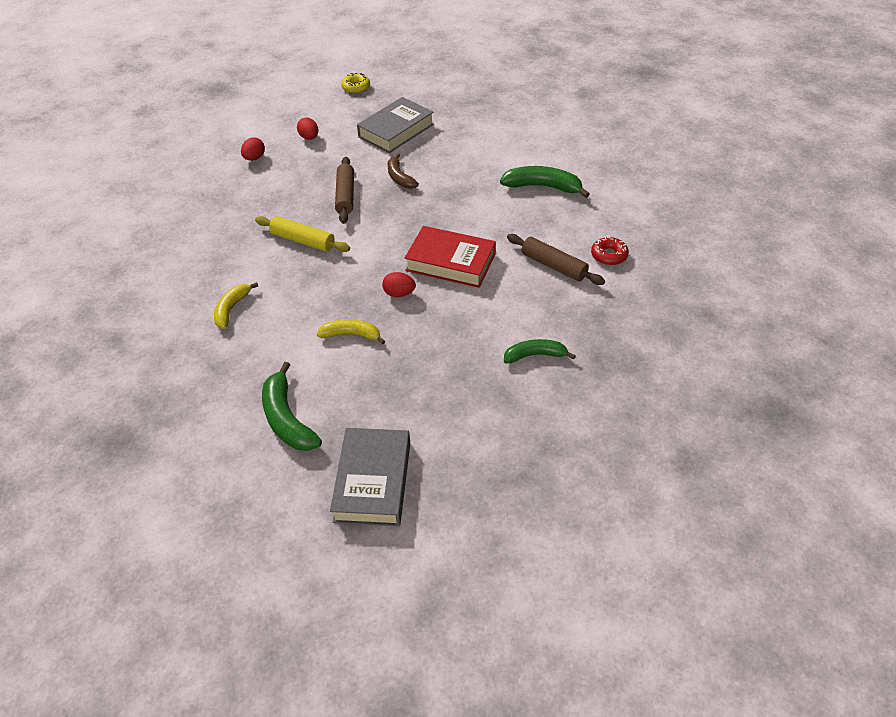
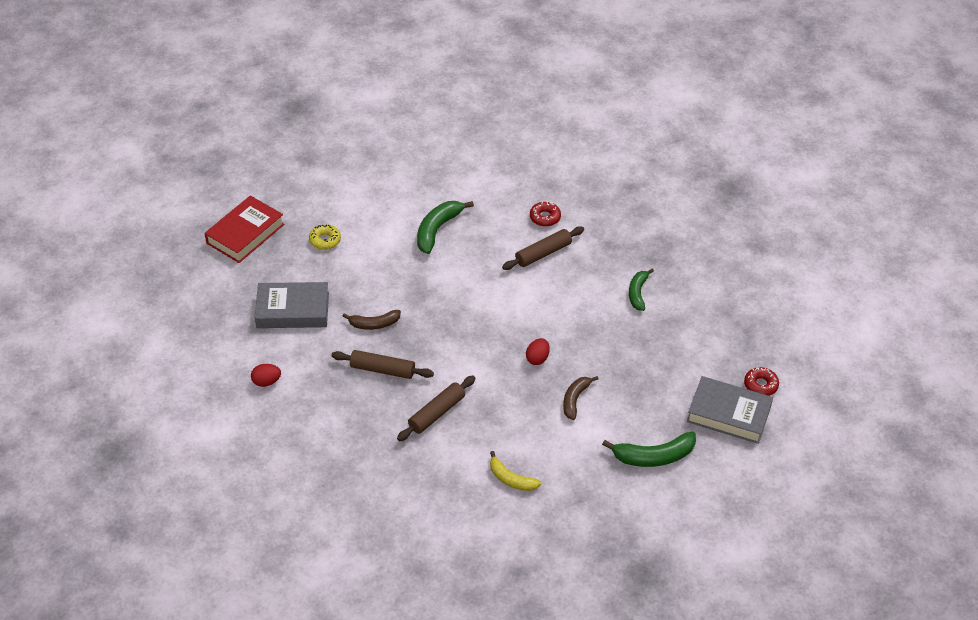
camera: 75 degrees left, 0 degrees up
(254, 158) = (279, 433): red egg -> none
(303, 240) = (437, 413): yellow rolling pin -> brown rolling pin
(351, 335) = (575, 399): yellow banana -> brown banana
(356, 87) = (189, 326): yellow donut -> yellow donut (325, 240)
(396, 130) = (293, 310): grey book -> grey book turned 60 degrees counterclockwise
(434, 508) = (760, 385): none -> red donut
(450, 262) = (512, 316): red book -> red book (245, 234)

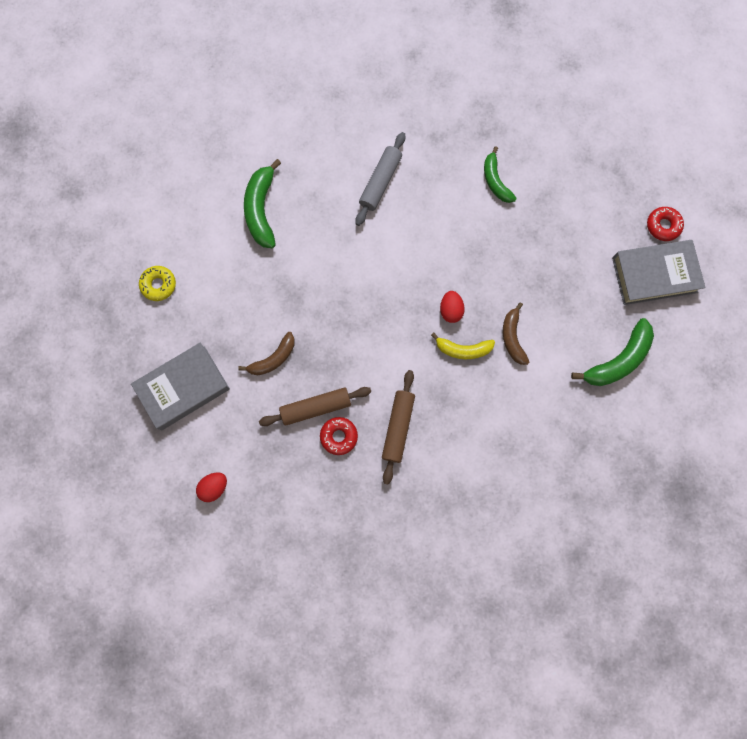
camera: 30 degrees left, 30 degrees up
(245, 234) = (72, 322): red book -> none
(511, 479) = (510, 460): yellow banana -> yellow banana (463, 349)
(543, 253) = (380, 182): brown rolling pin -> grey rolling pin
(545, 217) = (355, 137): red donut -> red donut (339, 436)

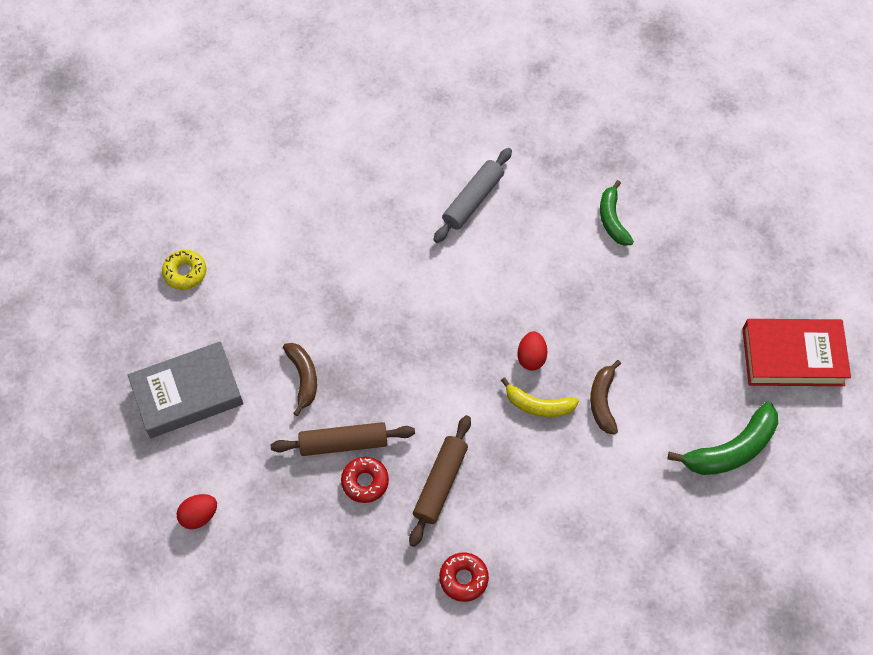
camera: 10 degrees right, 15 degrees down
(261, 209) = (325, 208): green banana -> none
(273, 359) = (303, 378): brown banana -> brown banana turned 75 degrees counterclockwise
(654, 275) = (793, 357): grey book -> red book
(663, 226) = (812, 302): red donut -> red donut (463, 579)

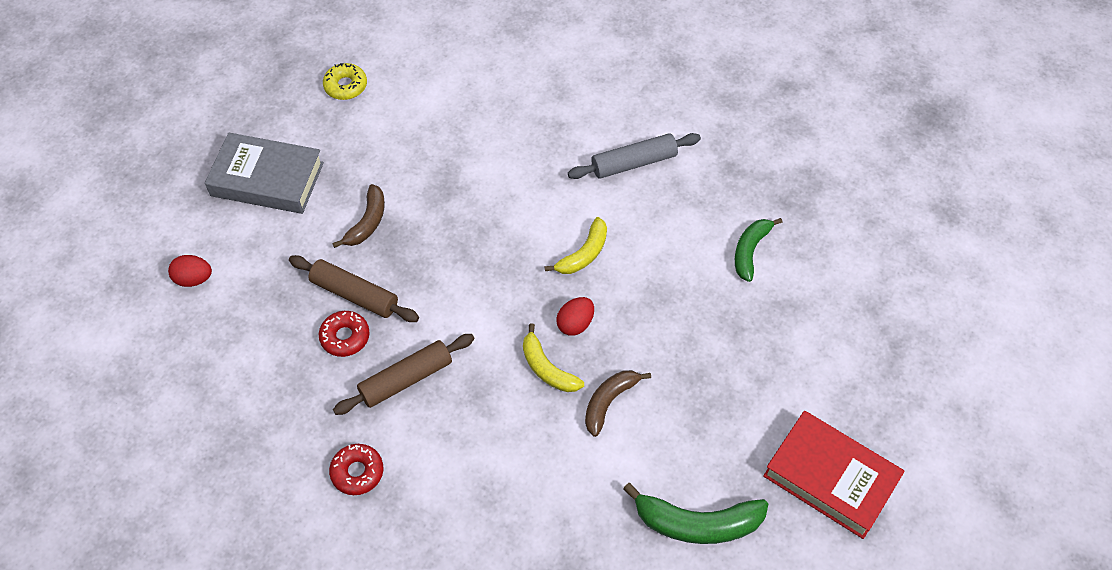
camera: 35 degrees right, 5 degrees down
(493, 298) = (583, 254): none -> yellow banana

